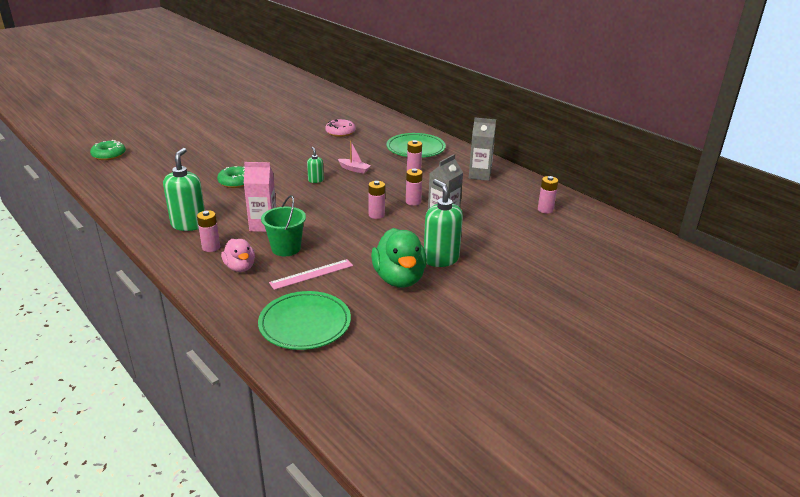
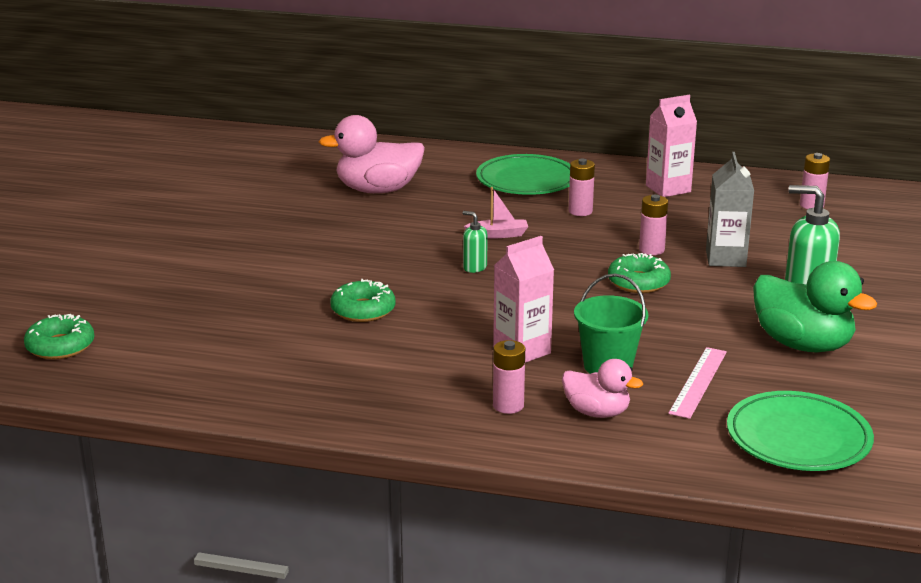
camera: 35 degrees left, 5 degrees down
(189, 224) = (415, 391): green soap dispenser -> none
(340, 132) = (378, 190): pink donut -> pink duck
(376, 215) = (638, 282): pink battery -> green donut
(479, 175) = (668, 189): grey carton -> pink carton

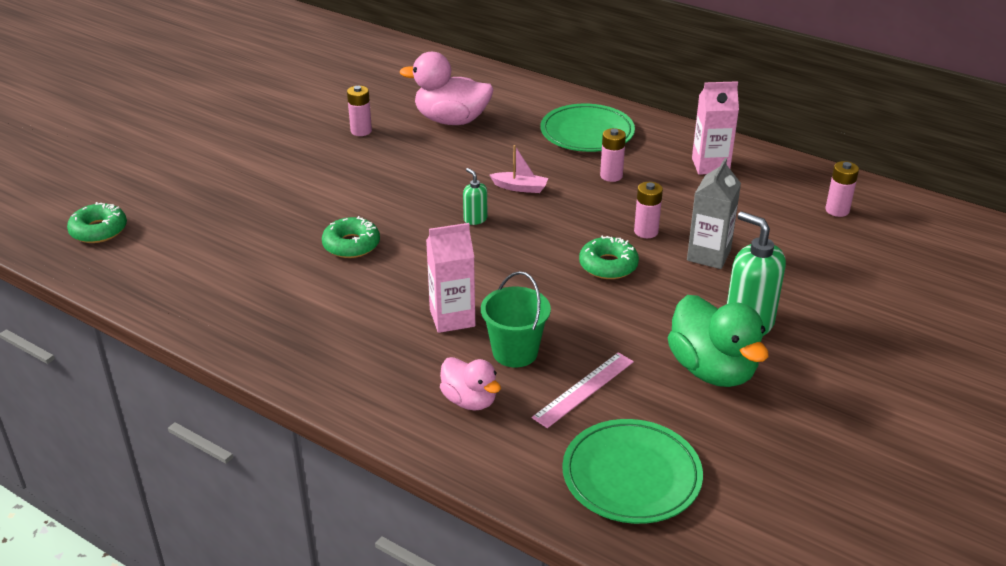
camera: 20 degrees right, 10 degrees up
(508, 405) = (399, 374): pink battery -> pink battery (361, 131)

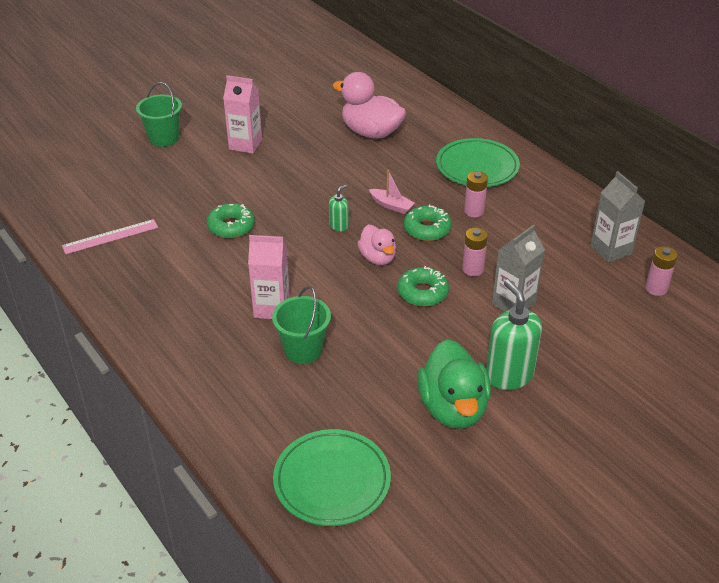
camera: 20 degrees right, 5 degrees up
(99, 230) = (58, 172): green donut -> green donut (427, 229)
(211, 169) = (164, 138): none -> green bucket
(361, 131) = (294, 127): pink battery -> none
(469, 400) = (245, 381): pink duck -> pink duck (377, 258)
(475, 219) = (339, 226): green soap dispenser -> green soap dispenser turned 60 degrees clockwise
(584, 389) = (338, 396): pink ruler -> pink ruler (110, 236)
(710, 165) = (566, 220): pink carton -> pink carton (245, 144)
(771, 184) = (610, 250): none -> grey carton

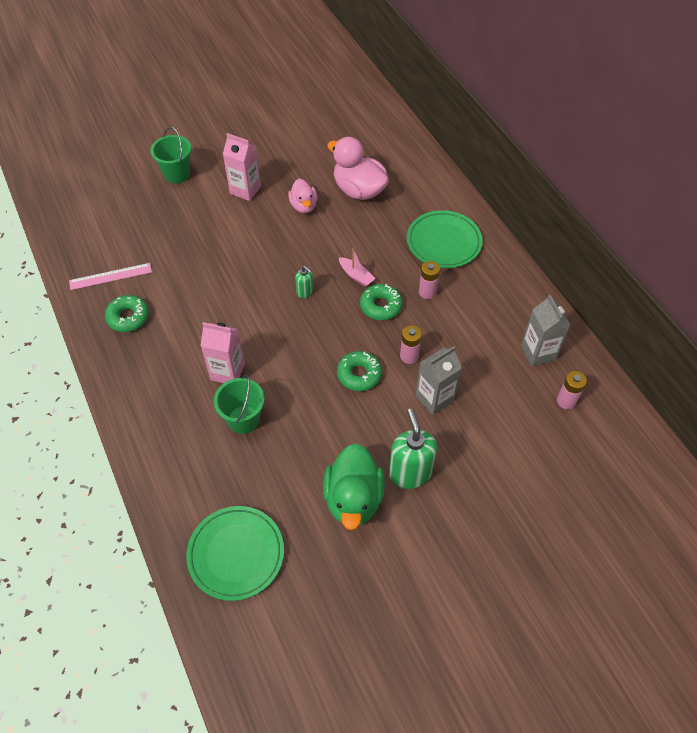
camera: 10 degrees right, 15 degrees up
(231, 226) = (213, 279): green donut -> green donut (128, 317)
(339, 226) = (305, 292): green soap dispenser -> green soap dispenser turned 75 degrees clockwise
(377, 258) = (329, 331): pink duck -> pink duck (303, 206)

